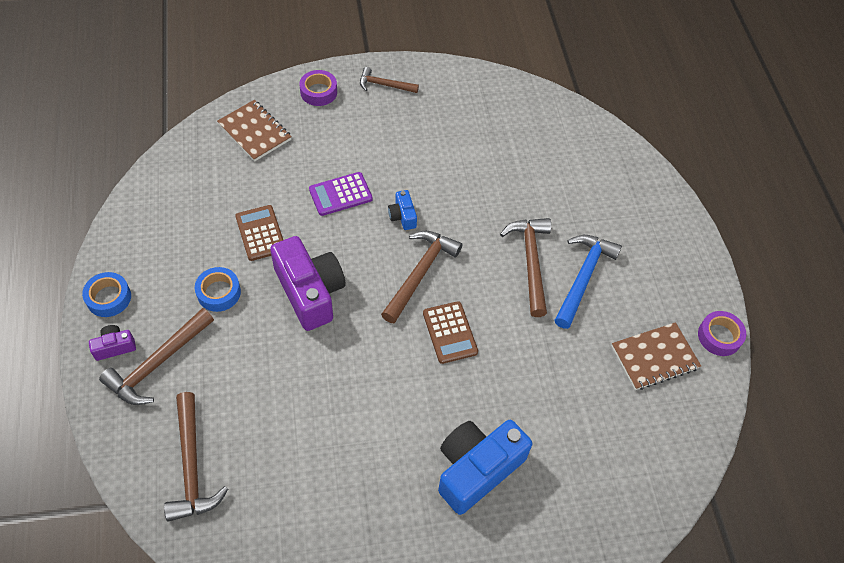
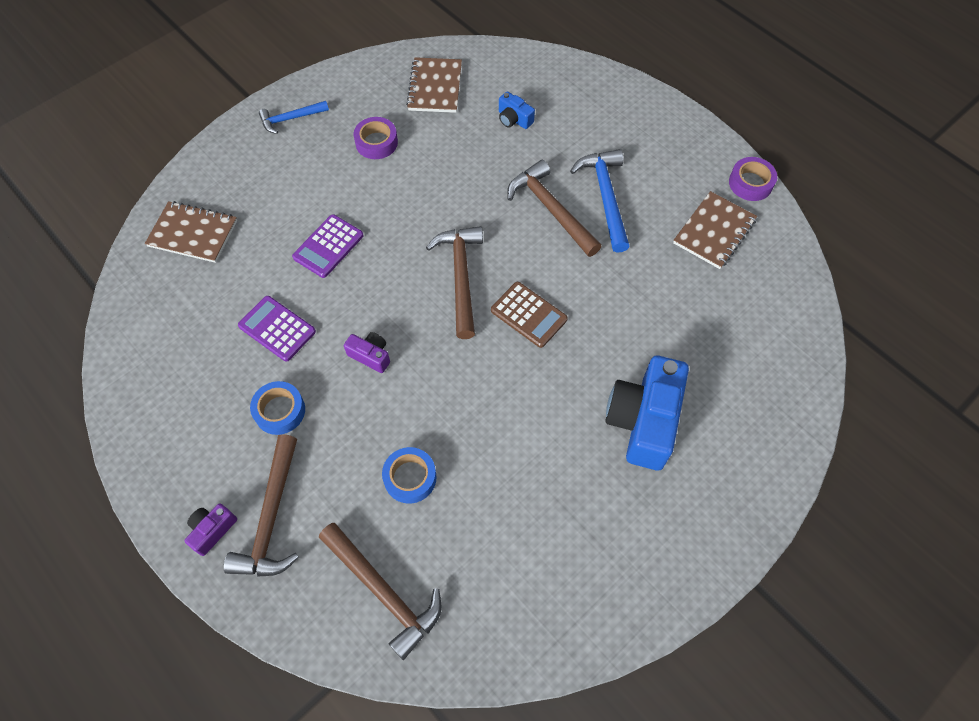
camera: 30 degrees left, 5 degrees up
(109, 298) = (166, 486): blue tape -> blue tape (410, 478)
(260, 233) = (277, 329): brown calculator -> purple calculator
(310, 292) = (370, 356): purple camera -> purple camera, size x0.46
(318, 92) = (229, 159): purple tape -> purple tape (376, 142)
(384, 85) = (290, 119): brown hammer -> blue hammer
(402, 216) = (404, 233): blue camera -> blue camera (514, 119)
(511, 117) = (435, 87): none -> brown notebook

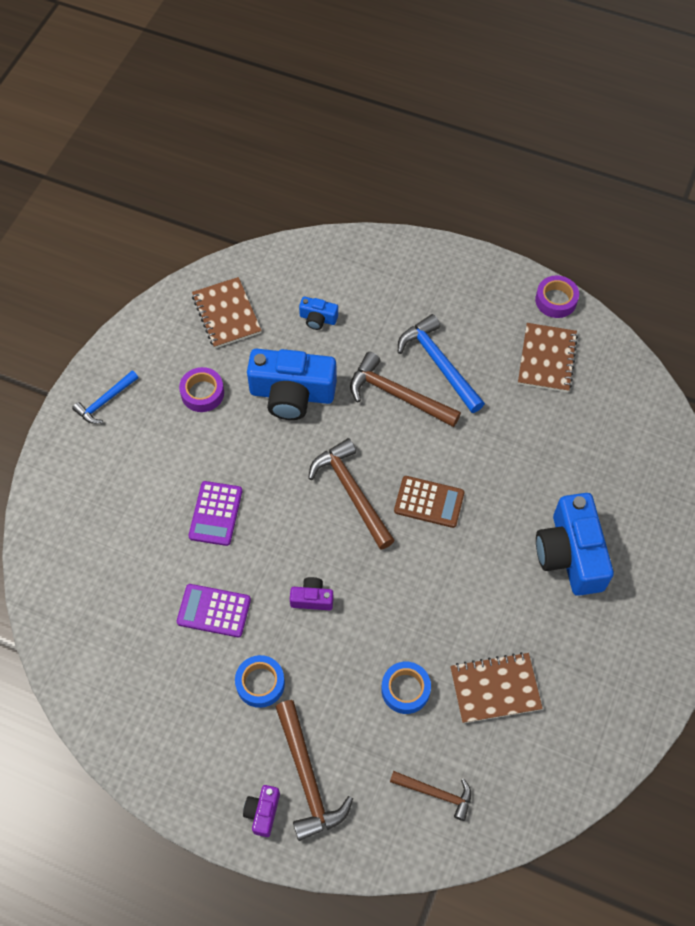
camera: 25 degrees left, 0 degrees up
(193, 233) = (79, 554): brown notebook -> brown notebook (495, 688)
(383, 592) = (436, 793): brown hammer -> brown hammer, size x0.61
(454, 172) = (292, 394): none -> blue camera

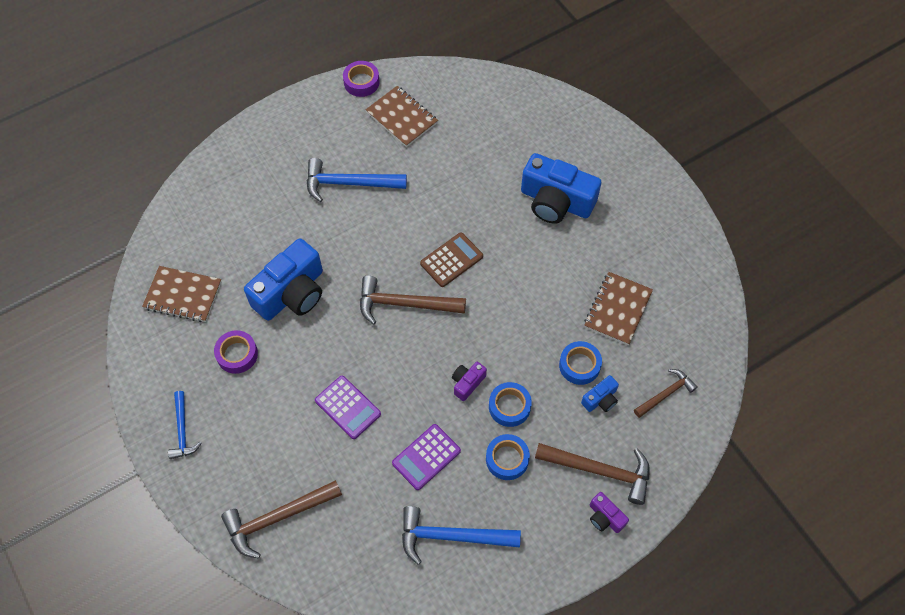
camera: 55 degrees left, 0 degrees up
(153, 682) = (451, 536): none -> blue hammer
(315, 652) = (509, 407): none -> blue tape
(318, 319) = (243, 236): blue camera -> blue camera (600, 399)
(397, 395) = (351, 225): brown hammer -> brown hammer (277, 518)

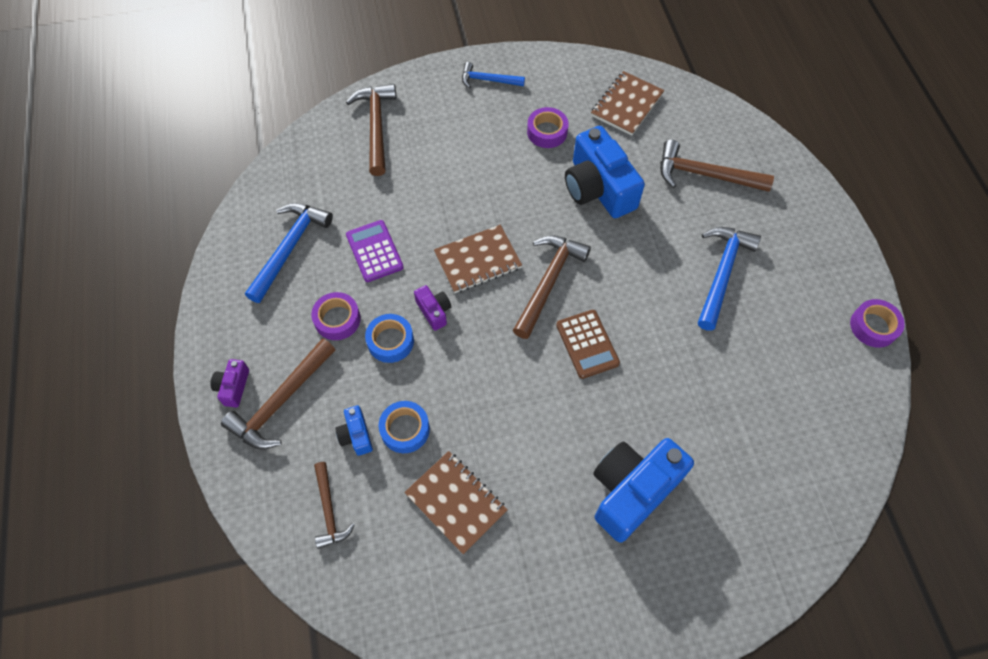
camera: 110 degrees right, 0 degrees up
(249, 215) = (704, 174): none -> brown hammer
(348, 407) = (454, 202): purple calculator -> none
(402, 118) = (807, 354): brown notebook -> brown notebook (478, 260)
(507, 459) = (337, 319): blue tape -> purple tape
(605, 517) = (233, 387): purple camera -> purple camera turned 60 degrees counterclockwise

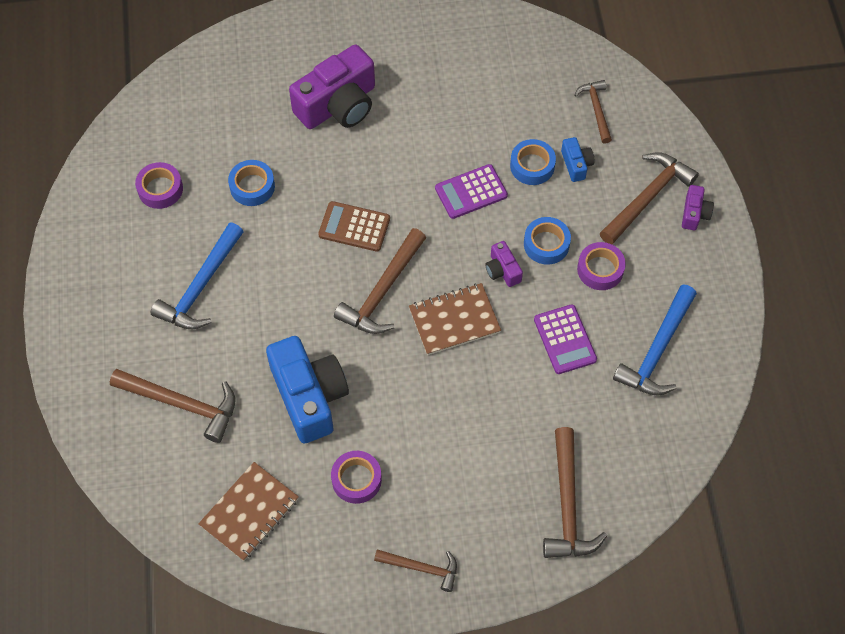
camera: 175 degrees left, 0 degrees up
(456, 502) = (489, 108): brown notebook -> none
(470, 393) = (471, 192): none -> purple calculator
(488, 80) = (422, 568): blue hammer -> brown hammer
(587, 344) = (354, 227): brown calculator -> brown calculator turned 60 degrees counterclockwise
(632, 491) = (338, 105): blue camera -> purple camera
(702, 380) = (252, 186): none -> blue tape
(873, 326) = (70, 222): purple tape -> purple tape (160, 189)

